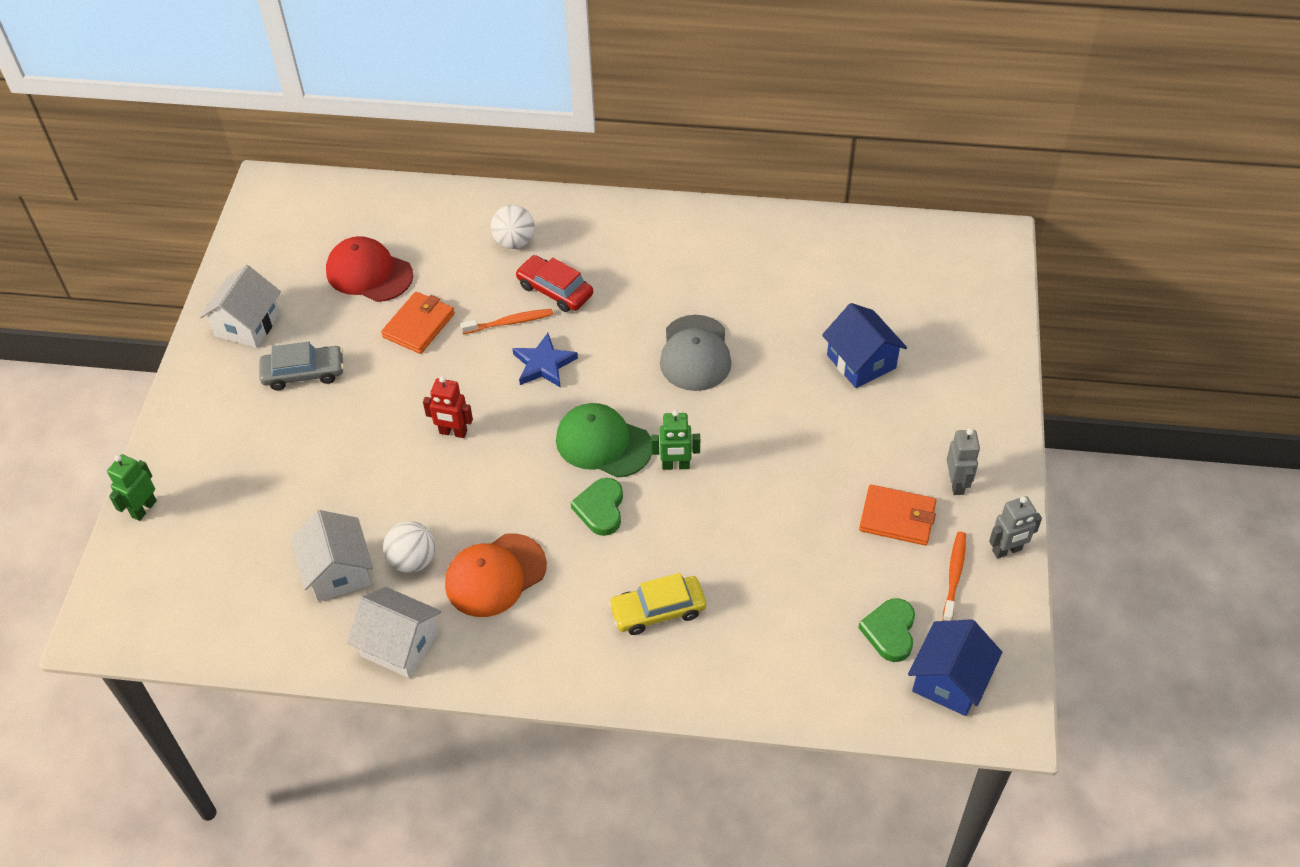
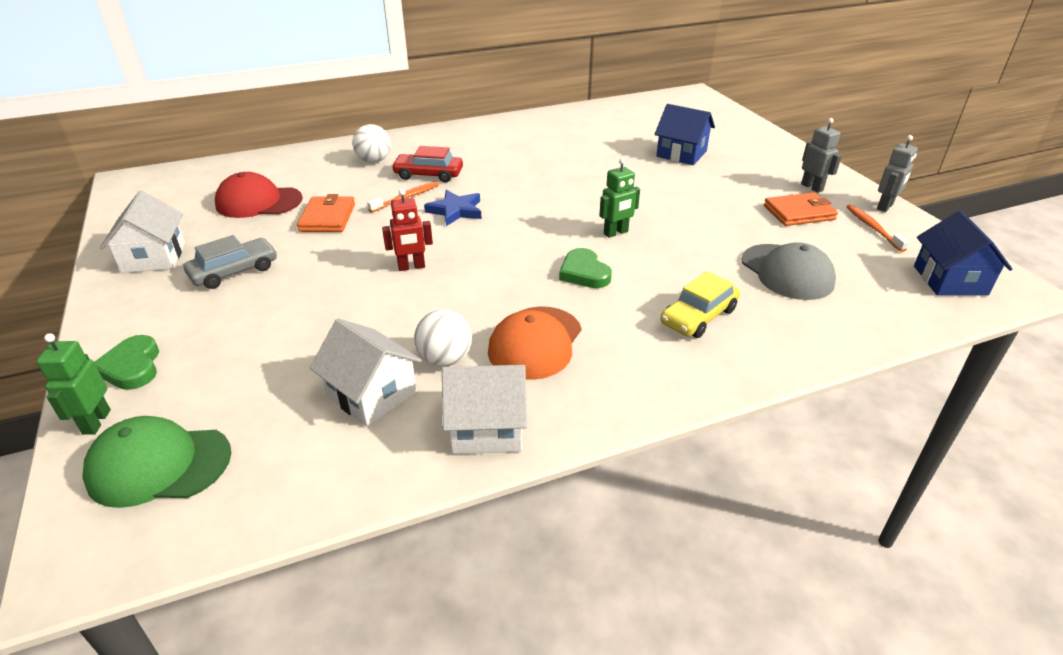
camera: 30 degrees left, 15 degrees down
(603, 443) = (547, 237): green cap -> green cap (159, 465)
(695, 353) = (566, 177): grey cap -> grey cap (787, 272)
(890, 631) = (875, 269): green heart -> green heart (132, 367)

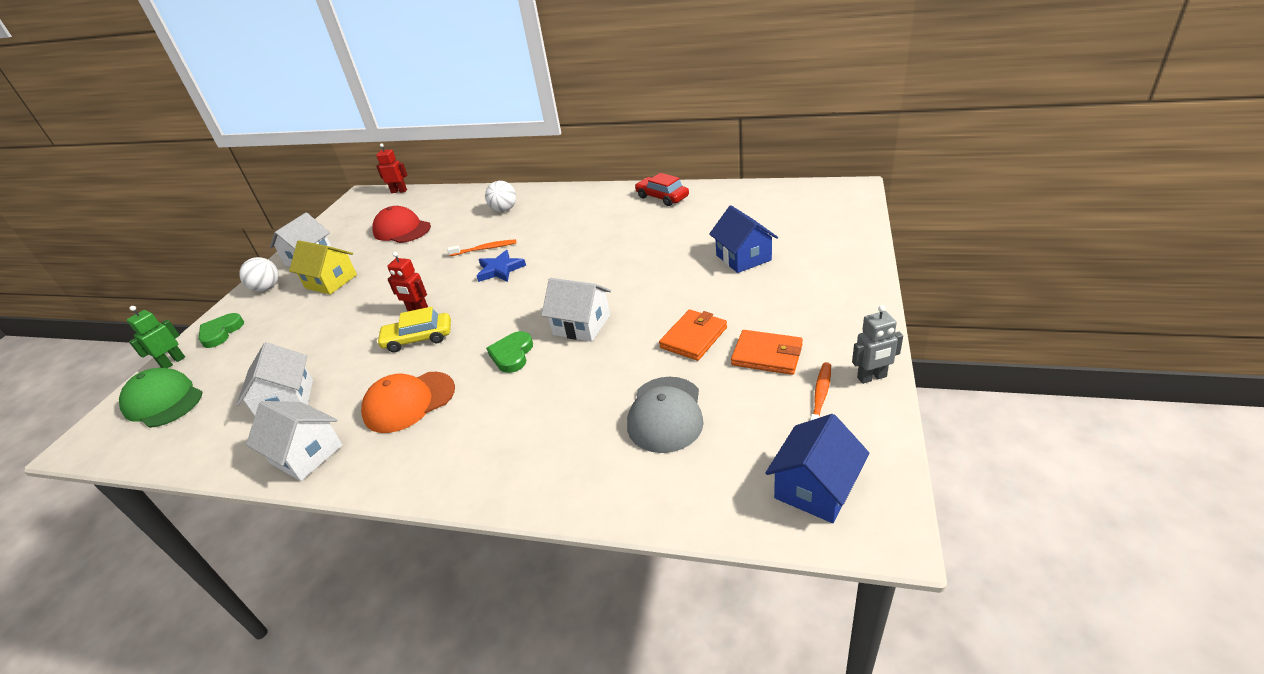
camera: 40 degrees right, 0 degrees up
(187, 167) = (399, 191): none -> red robot
(234, 271) = (331, 281): grey car -> yellow house
(327, 217) = (422, 253): orange wallet -> orange wallet (694, 337)
(428, 174) = (522, 231): red car -> red car (662, 197)
(445, 359) = (348, 392): white ball -> white ball (267, 288)
(616, 233) = (581, 325): green robot -> white house
(698, 316) = (537, 427): yellow car -> yellow car (418, 338)
(812, 187) = (822, 330): grey robot -> none

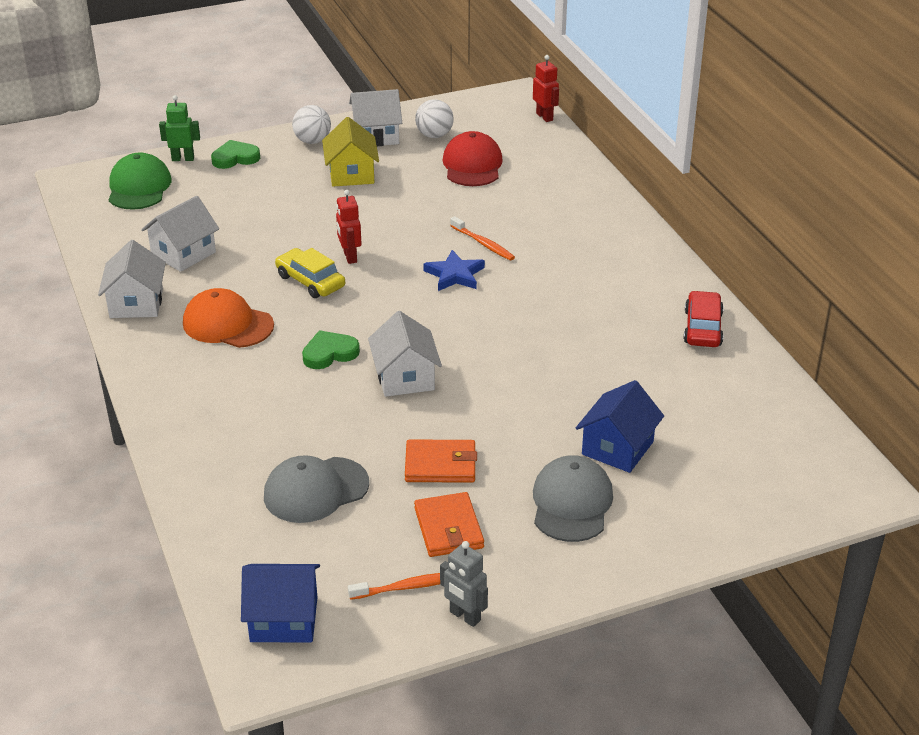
camera: 50 degrees right, 0 degrees up
(504, 210) = (570, 216): white ball -> white ball (434, 135)
(783, 291) = (571, 503): none -> grey cap

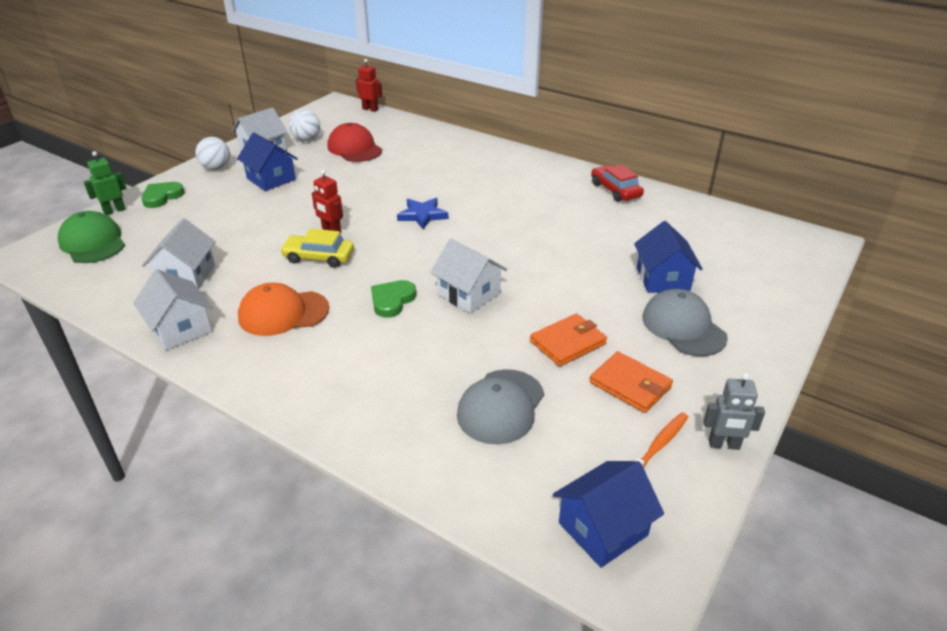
camera: 35 degrees left, 0 degrees up
(351, 174) = (271, 179): yellow house -> blue house
(483, 244) = (419, 190): orange toothbrush -> none

